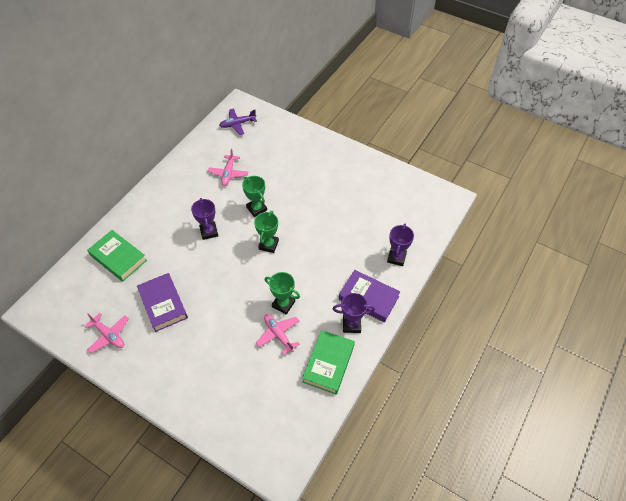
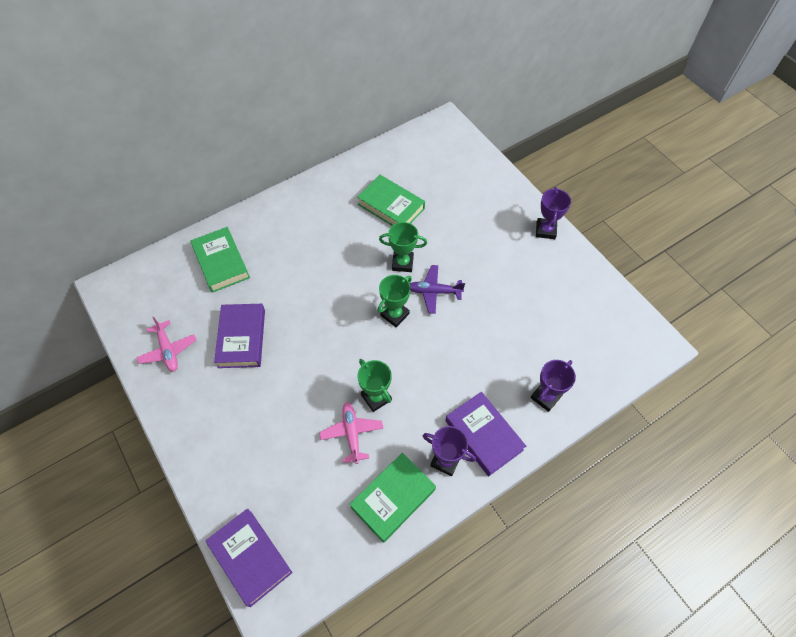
camera: 25 degrees right, 5 degrees up
(209, 232) = (334, 270): purple trophy -> purple trophy (545, 230)
(228, 173) = (391, 206): pink plane -> green book
(237, 124) = (431, 148): purple plane -> purple plane (434, 292)
(248, 447) = (250, 558): none -> purple book
(256, 209) = (402, 263): green trophy -> green trophy turned 75 degrees counterclockwise

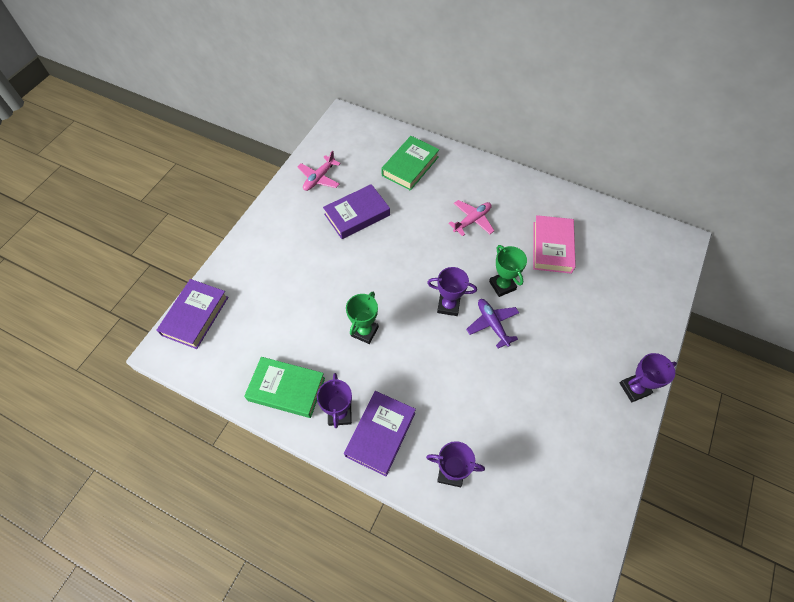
camera: 60 degrees right, 0 degrees up
(352, 433) = (324, 330): pink plane -> pink plane (472, 220)
(391, 206) = (552, 247): green book -> pink book
(395, 314) = (448, 305): green trophy -> purple trophy

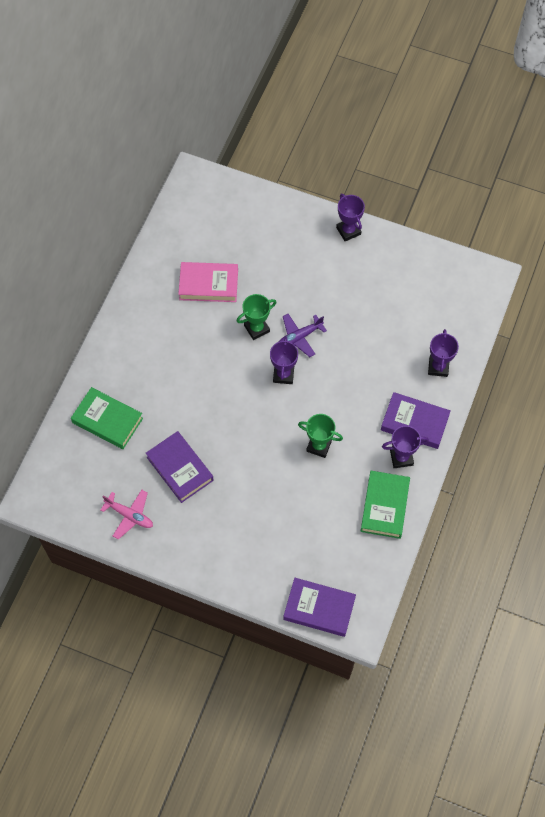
camera: 95 degrees left, 5 degrees up
(472, 220) = (180, 356): pink plane -> none

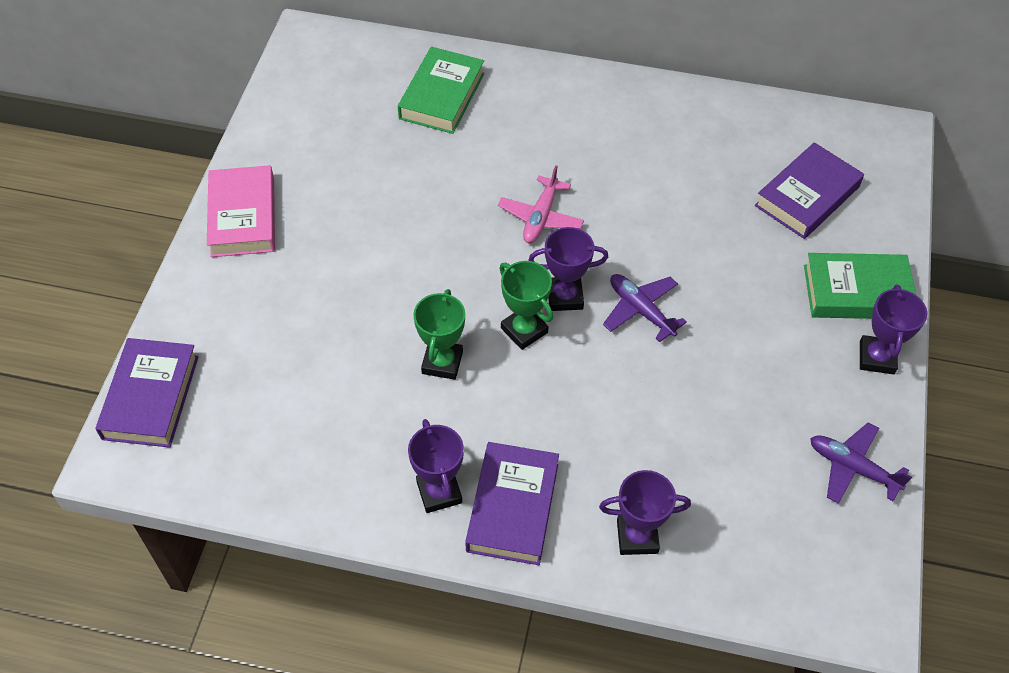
camera: 80 degrees right, 10 degrees down
(129, 515) = (295, 141): pink plane -> pink plane (541, 217)
(180, 469) = (376, 187): purple book -> purple book (807, 196)
(208, 284) = (702, 178): pink book -> pink book (243, 217)
(257, 328) = (640, 250): green trophy -> green trophy (524, 330)
(348, 231) = (876, 358): purple trophy -> purple trophy turned 45 degrees counterclockwise
(385, 506) = (341, 475): green book -> green book (857, 292)
(412, 261) = (852, 468): none -> purple plane

